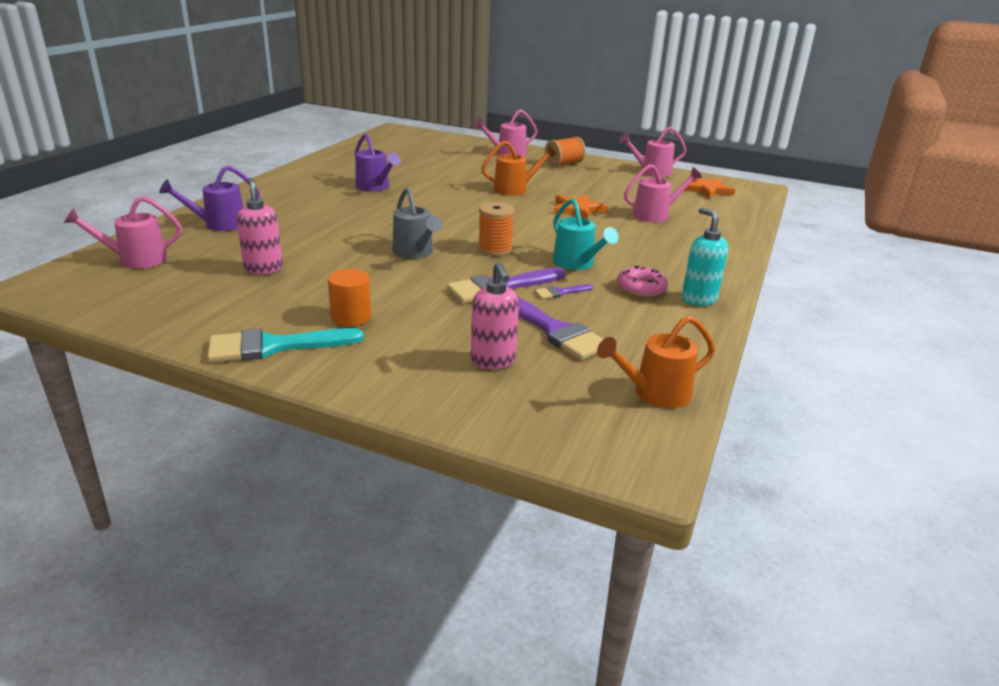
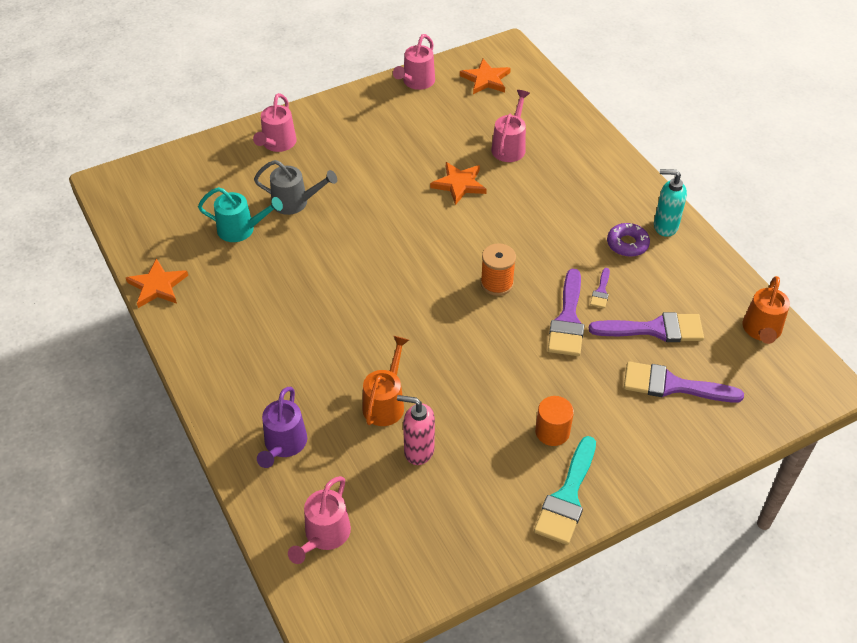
camera: 50 degrees left, 20 degrees up
(325, 159) = (157, 286): none -> orange star
(375, 187) = (283, 288): purple watering can -> none
(415, 252) = (464, 336): grey watering can -> grey watering can (296, 202)
(493, 361) = (672, 385): pink soap dispenser -> purple brush
(515, 189) = (377, 194): orange watering can -> orange watering can (386, 402)
(563, 164) = (342, 123): orange spool -> none
(577, 264) = (562, 252): turquoise watering can -> turquoise watering can (242, 229)
(641, 288) = (627, 244): pink donut -> purple donut

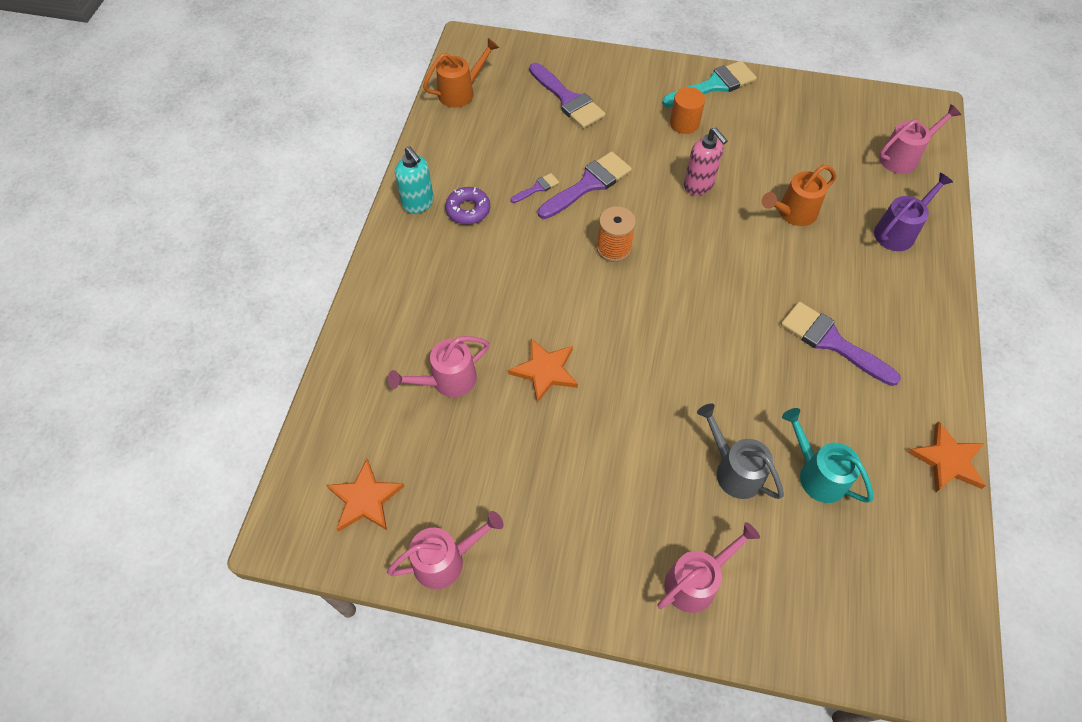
camera: 140 degrees left, 10 degrees up
(418, 450) = (793, 167): pink soap dispenser -> pink soap dispenser (698, 186)
(655, 329) = (532, 138): purple brush -> purple brush (831, 342)

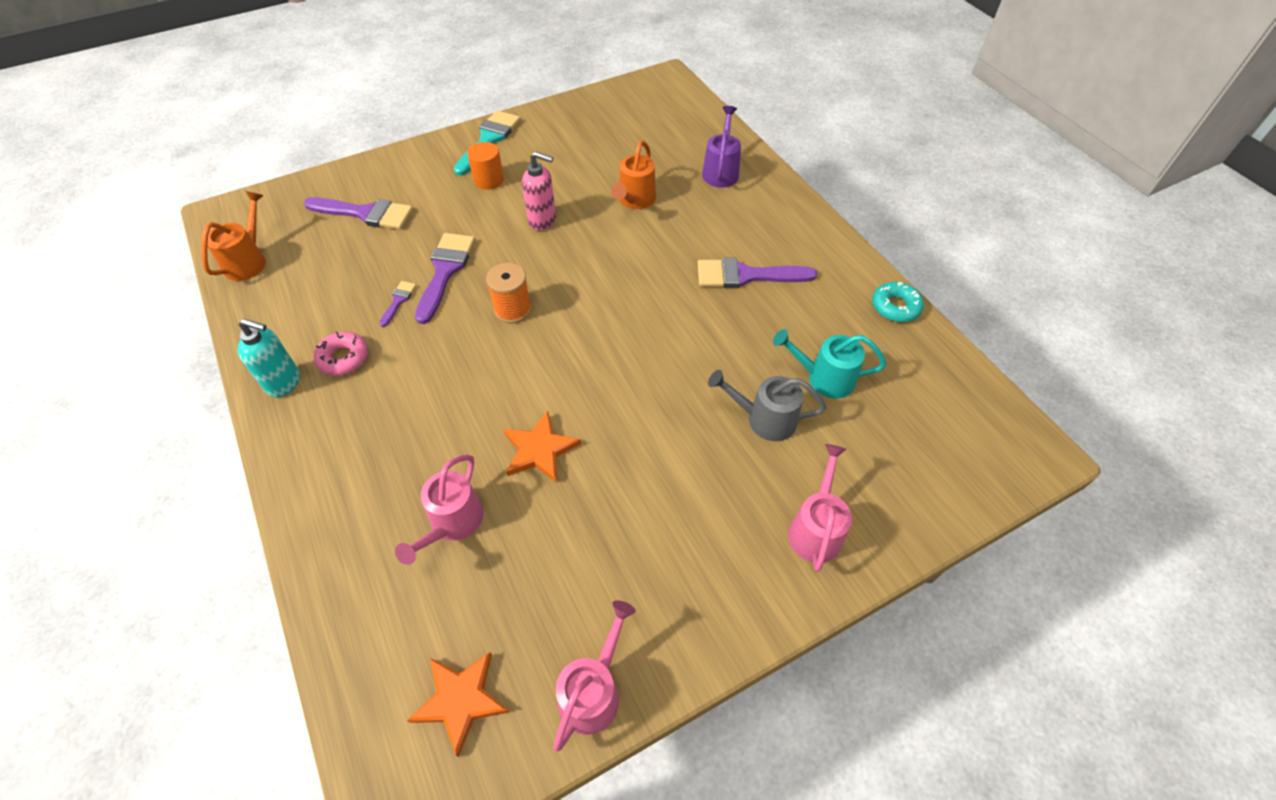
camera: 40 degrees left, 5 degrees down
(468, 210) = (343, 358): purple donut -> pink donut
(903, 157) = (678, 119): pink watering can -> none
(947, 460) = (895, 307): orange star -> turquoise donut

